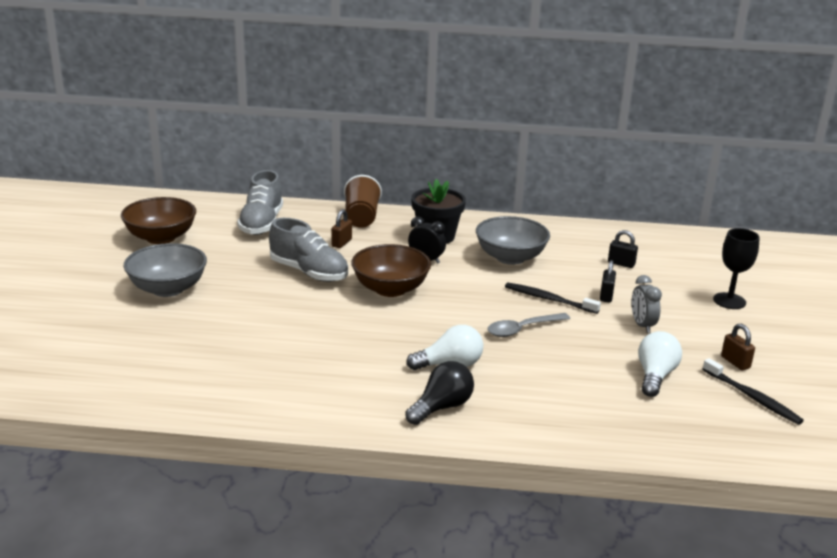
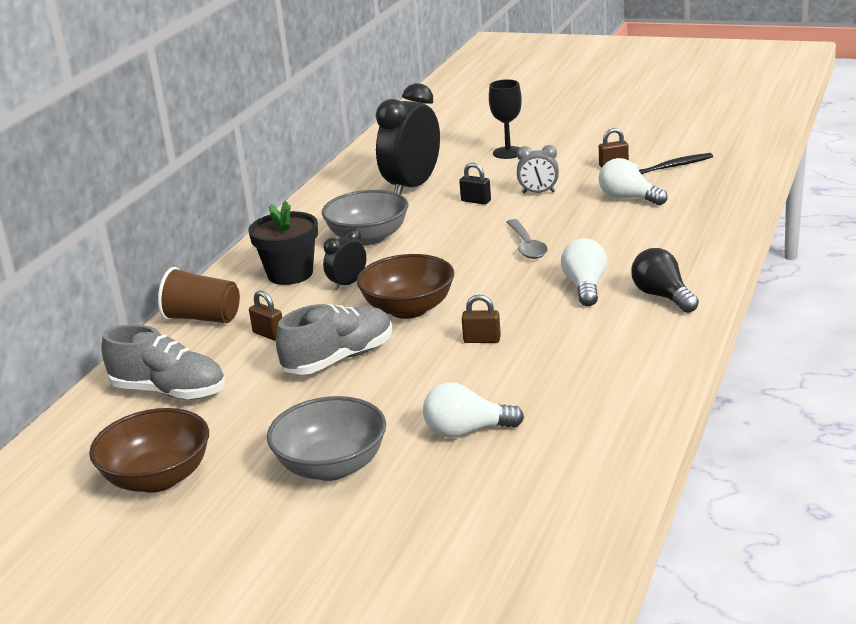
camera: 70 degrees left, 0 degrees up
(209, 332) = (466, 431): none -> white light bulb
(345, 325) = (482, 340): none -> brown padlock
(548, 299) = (471, 228): black toothbrush -> none
(621, 263) = (412, 187): black padlock -> black clock

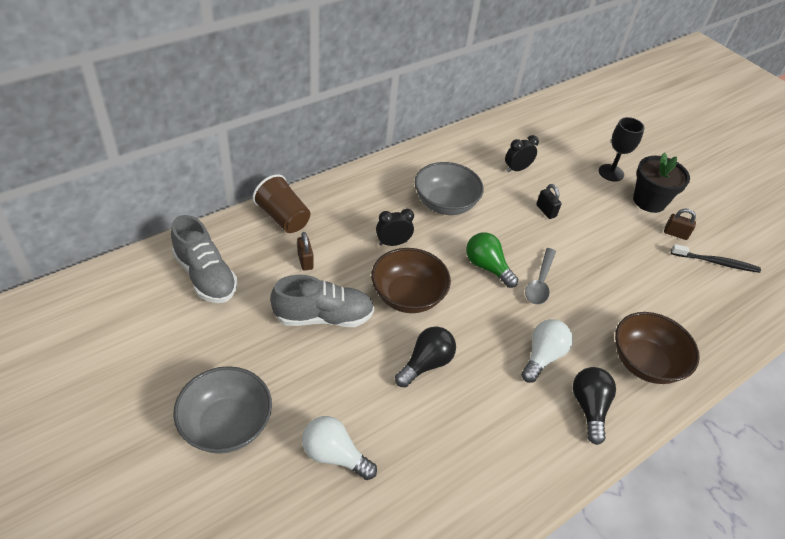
camera: 25 degrees right, 20 degrees up
(158, 478) = (129, 356): brown bowl -> brown bowl (645, 362)
(290, 274) = (368, 209): black flower pot -> black flower pot (649, 201)
(412, 187) = (517, 169): black clock -> black clock, size x0.49
(464, 258) = (487, 267): none -> green light bulb
(482, 340) = (426, 364): brown padlock -> black light bulb
(538, 192) = (596, 229): grey clock -> none
(628, 198) = (656, 278): white light bulb -> none

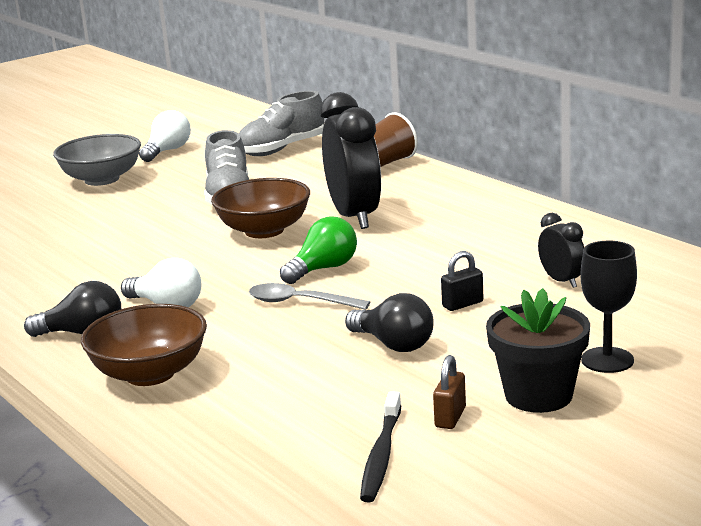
camera: 95 degrees right, 25 degrees down
(305, 261) = (312, 182): brown padlock -> none
(334, 455) = (58, 218): white light bulb -> white light bulb (167, 151)
(393, 243) = (354, 217): black clock -> black clock, size x2.06
(426, 364) = (161, 246): black light bulb -> black light bulb (393, 344)
(445, 204) = (445, 238): grey bowl -> none

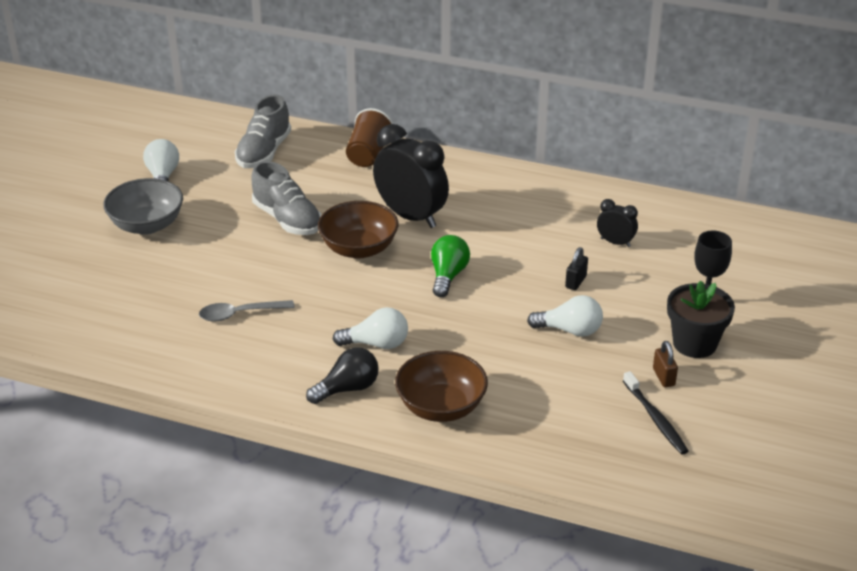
camera: 35 degrees left, 15 degrees up
(300, 302) = (468, 312): grey spoon -> grey spoon (240, 314)
(393, 344) = (570, 330): black light bulb -> white light bulb

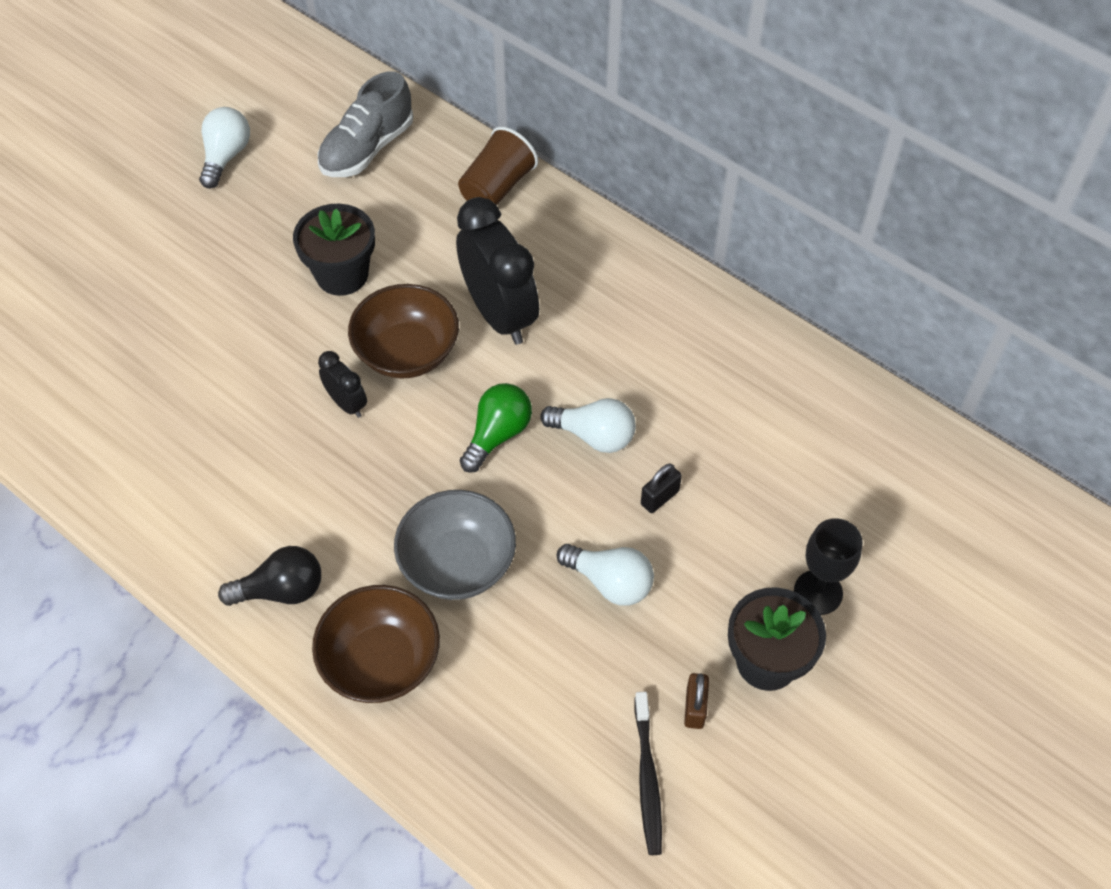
camera: 20 degrees right, 20 degrees up
(147, 225) = (170, 234): grey bowl -> grey bowl (457, 563)
(240, 314) = (211, 420): grey spoon -> none
(287, 219) = (342, 275): grey shoe -> black flower pot
(376, 344) = (352, 525): white light bulb -> white light bulb (594, 435)
(615, 242) = (748, 442): black clock -> black clock (347, 404)

